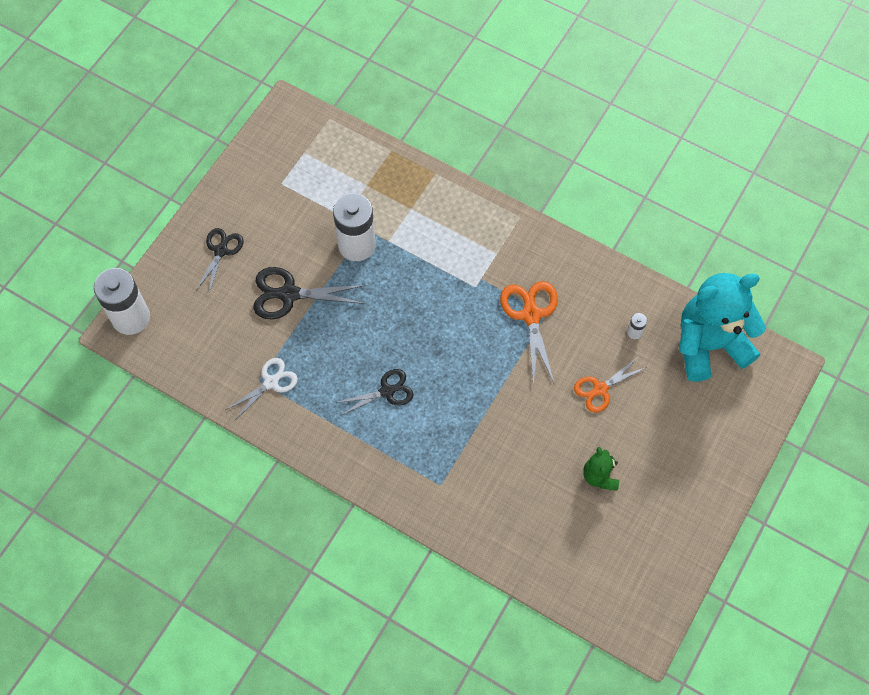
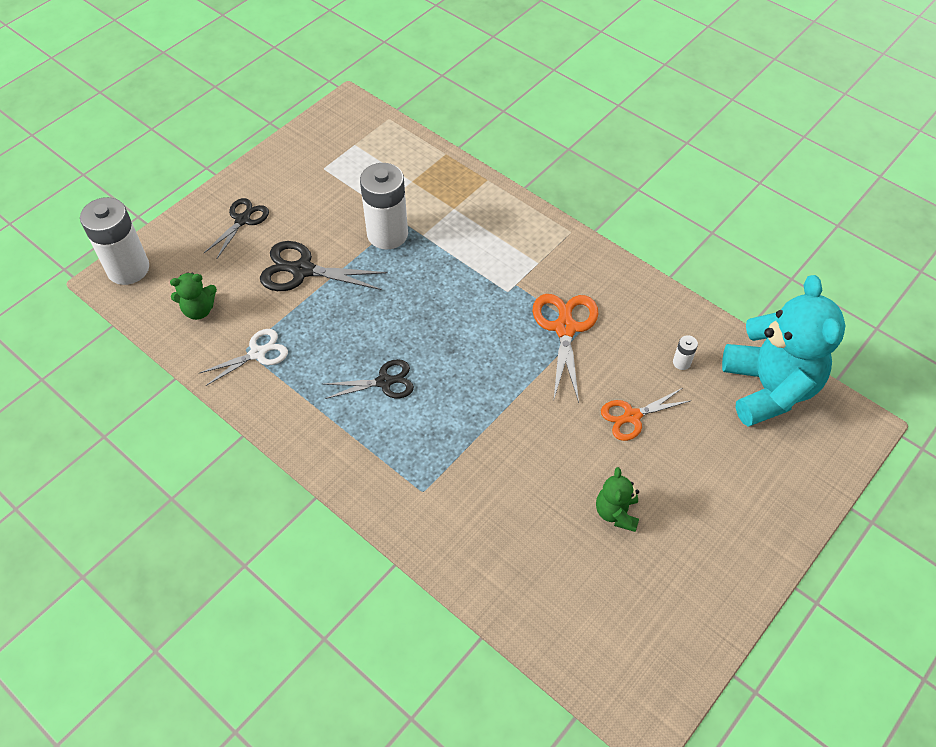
camera: 10 degrees right, 10 degrees down
(207, 349) = (199, 310): none -> green teddy bear
(709, 344) = (768, 388): turquoise teddy bear -> turquoise teddy bear turned 90 degrees clockwise

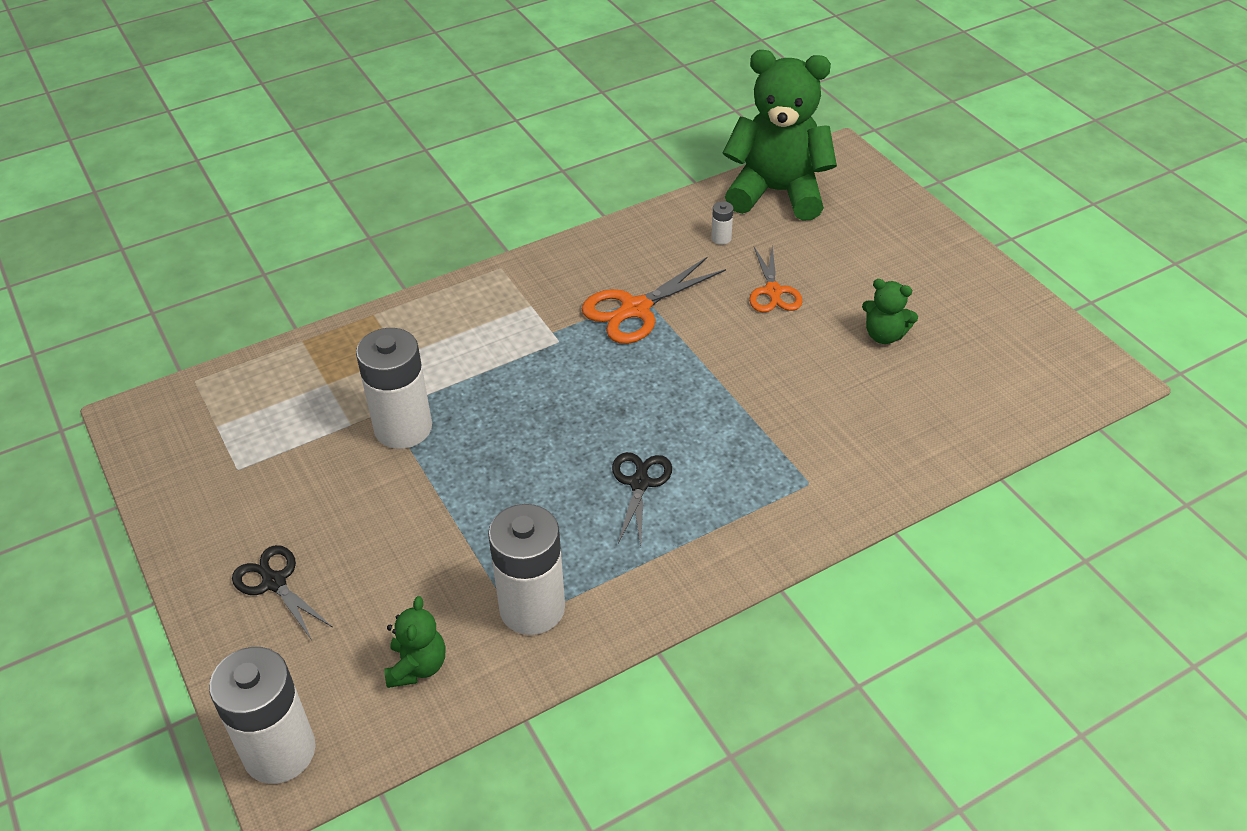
camera: 70 degrees left, 10 degrees down
(257, 353) = (532, 608): white scissors -> white battery
(302, 270) = (413, 530): black scissors -> none
(565, 328) = (636, 309): orange scissors -> orange scissors turned 60 degrees counterclockwise
(768, 388) = (777, 192): turquoise teddy bear -> green teddy bear

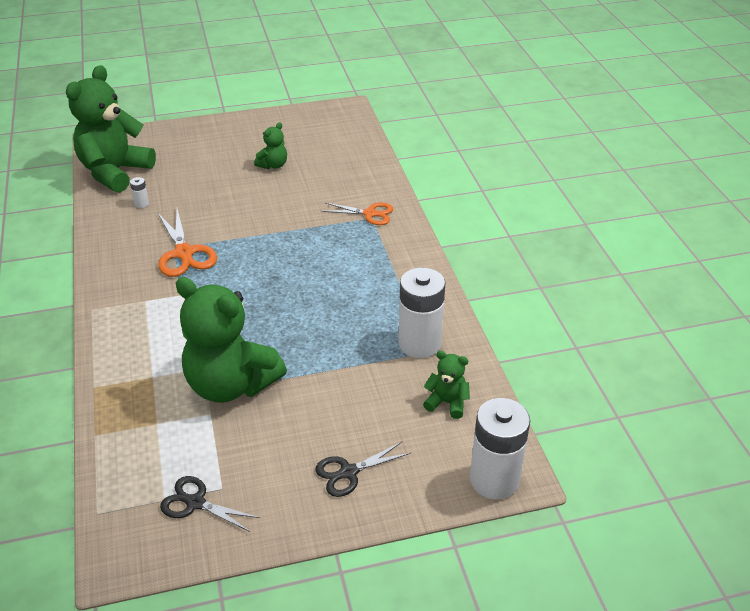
camera: 75 degrees left, 5 degrees down
(403, 428) = (231, 384): white battery -> green teddy bear
(639, 483) = (340, 281): black scissors -> black scissors (195, 503)
(773, 291) = (208, 195): orange scissors -> orange scissors (370, 214)

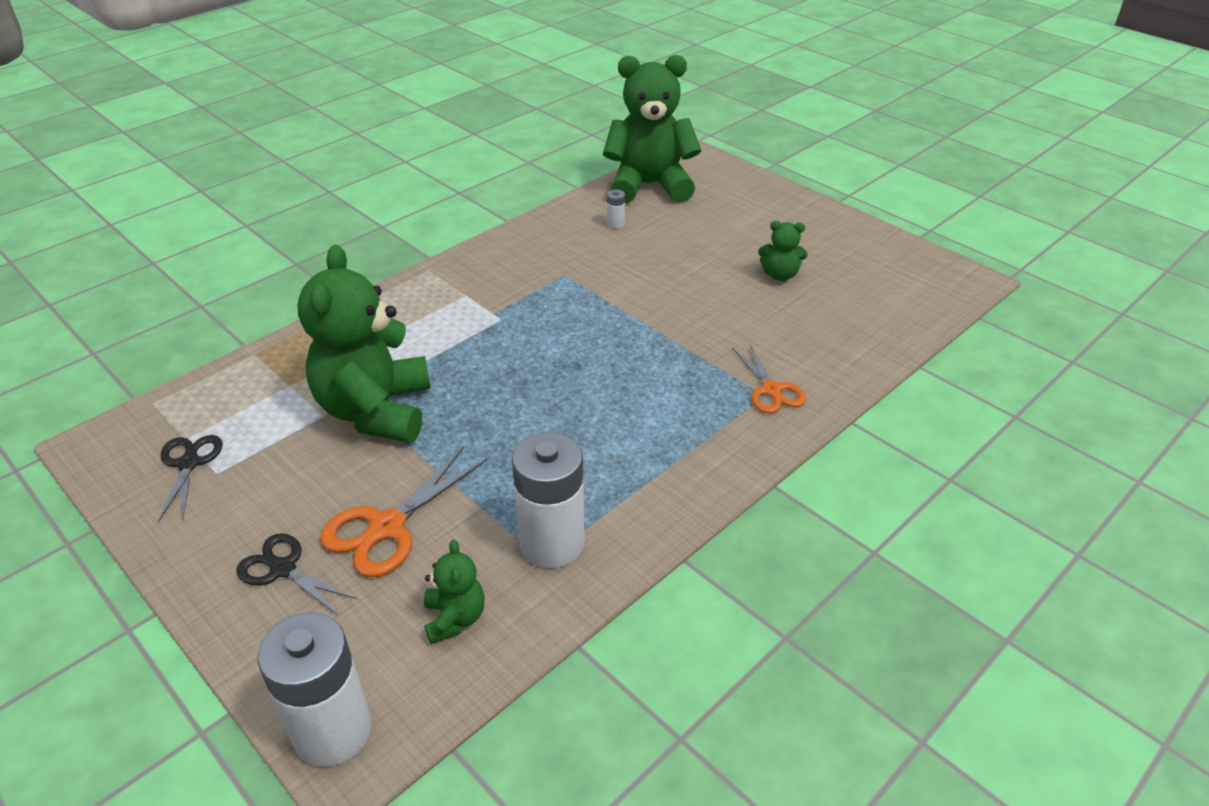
camera: 60 degrees right, 0 degrees up
(184, 253) = (561, 285): orange scissors -> orange scissors (387, 527)

